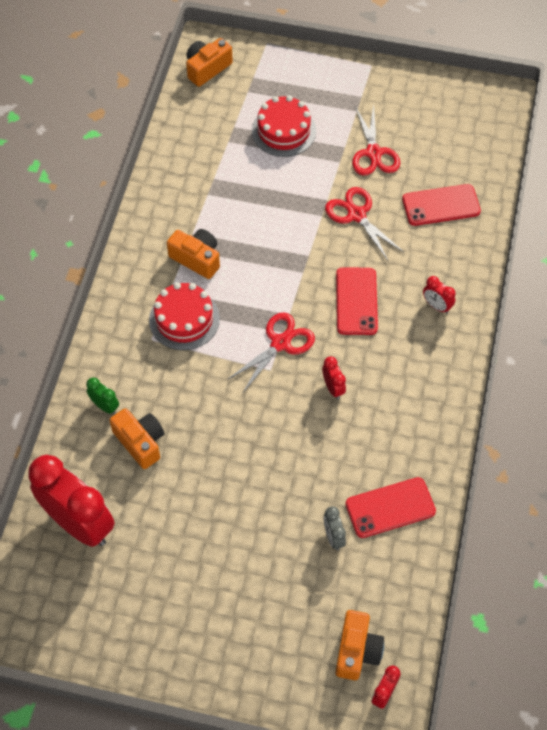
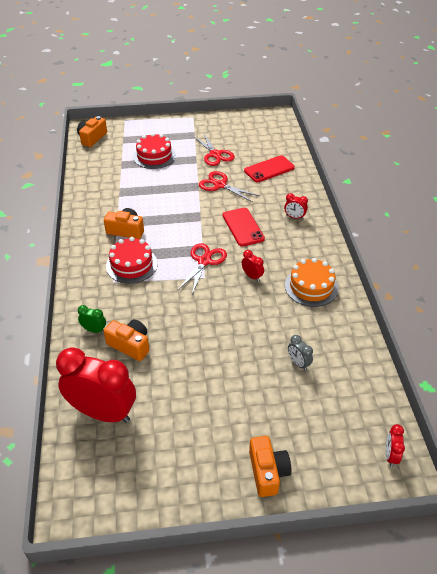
camera: 20 degrees left, 15 degrees down
(357, 650) = (355, 432): orange camera -> orange camera (267, 472)
(390, 507) = (327, 334): red phone -> none
(404, 429) = (311, 287): none -> orange cake

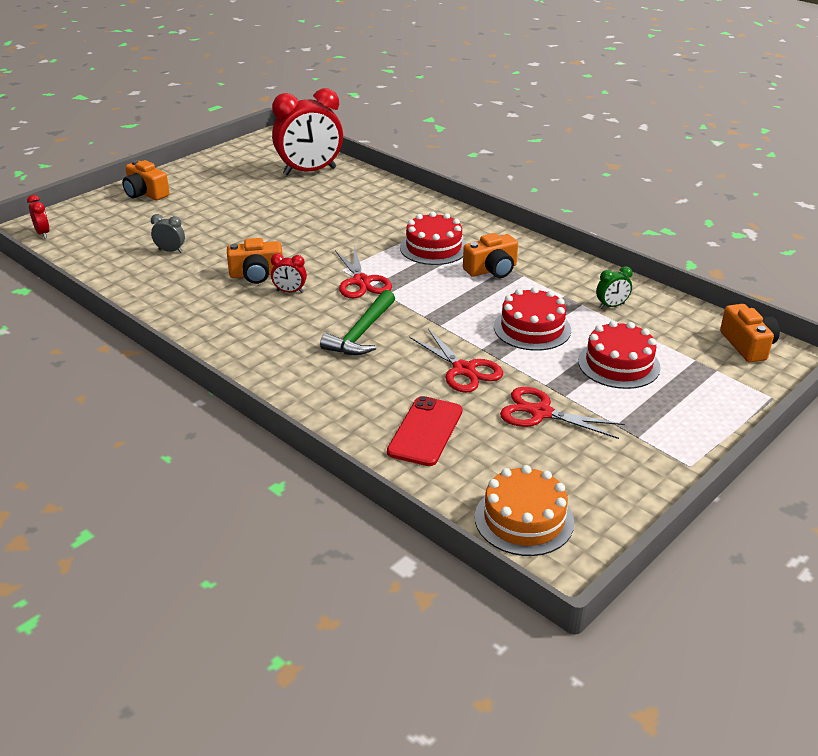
camera: 140 degrees right, 10 degrees down
(94, 330) = (389, 199): green clock -> green clock (611, 306)
(130, 345) = (344, 204): orange camera -> orange camera (256, 275)
(161, 188) = (532, 328): none -> red cake
(220, 185) = (464, 370): red scissors -> red scissors turned 60 degrees clockwise
(243, 227) = (362, 333): red phone -> green hammer
(294, 217) = (306, 376): red clock -> none
(311, 287) = (209, 311): orange cake -> orange cake (524, 519)

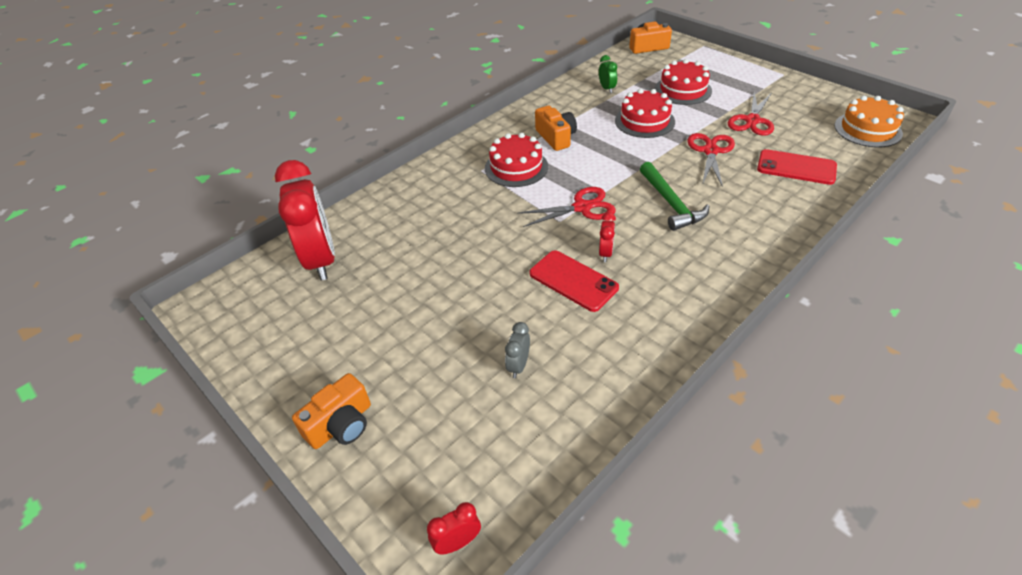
camera: 85 degrees left, 10 degrees up
(256, 275) = (573, 281): orange camera -> red phone
(362, 333) = (671, 203): green hammer -> green hammer turned 45 degrees clockwise
(464, 370) = (710, 151): red scissors -> red scissors turned 45 degrees counterclockwise

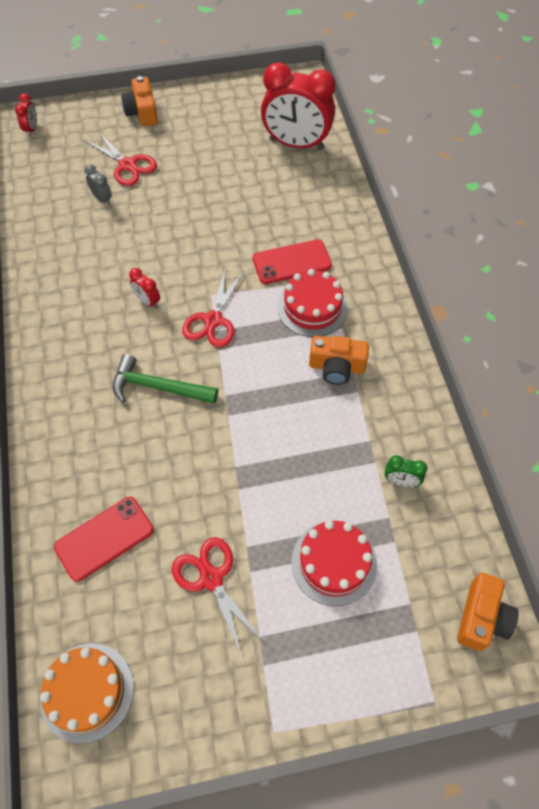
camera: 120 degrees right, 15 degrees up
(573, 281) = (140, 265): red phone -> red phone (292, 262)
(644, 121) = (301, 467): red cake -> none
(710, 151) = (197, 484): red scissors -> red scissors (128, 165)

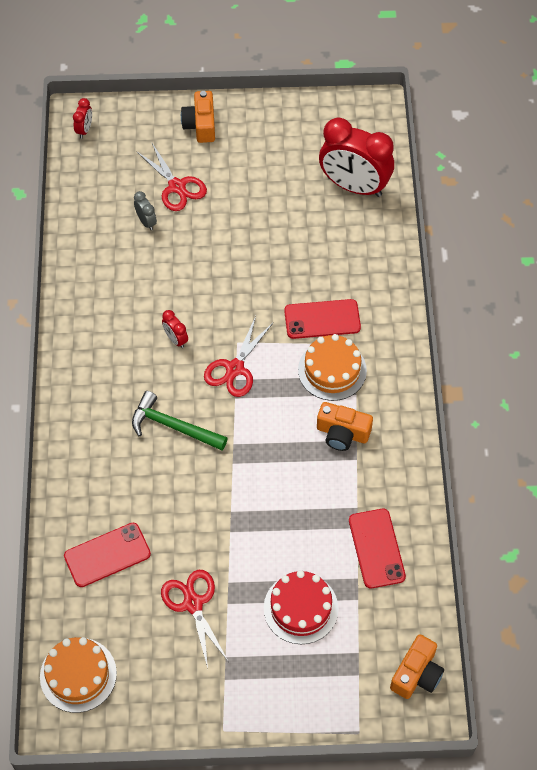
camera: 10 degrees right, 0 degrees up
(312, 308) = (332, 370): red cake -> orange cake
(401, 481) = (376, 548): green clock -> red phone

